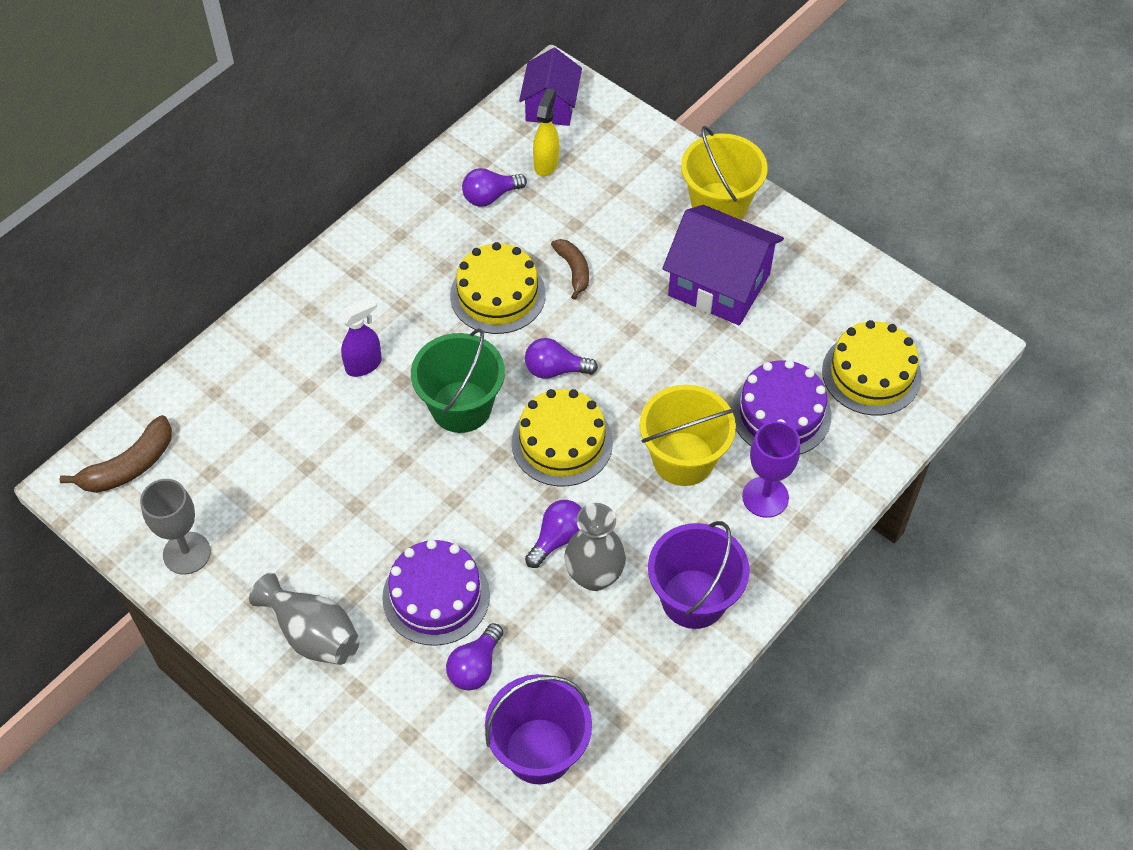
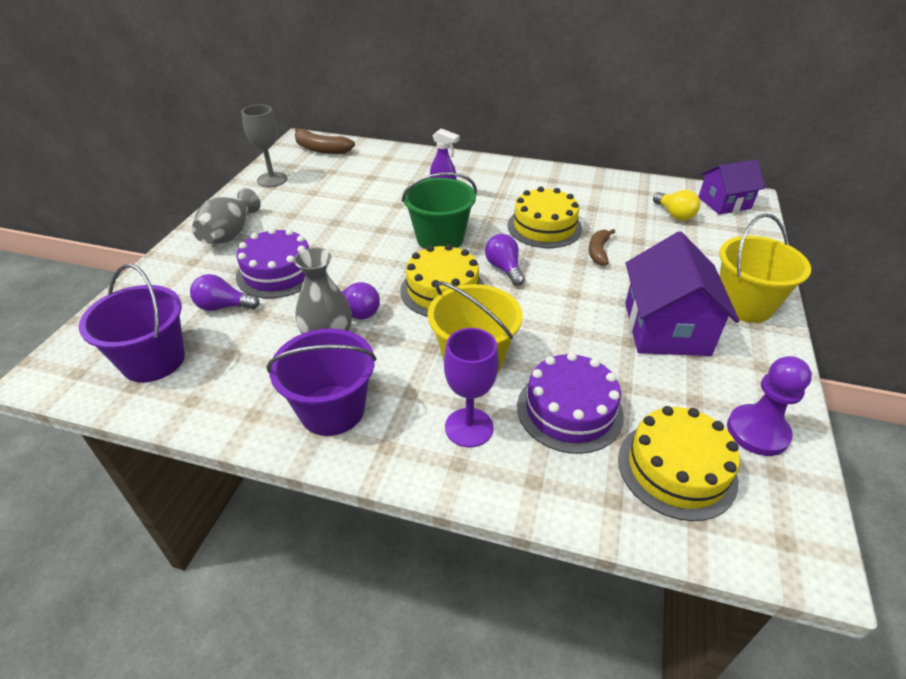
camera: 65 degrees right, 15 degrees down
(490, 196) = (620, 202): purple light bulb -> none
(546, 163) = (674, 215): yellow spray bottle -> yellow light bulb
(573, 270) = (598, 252): brown banana -> brown banana turned 150 degrees clockwise
(862, 298) = (757, 432): none -> purple pawn

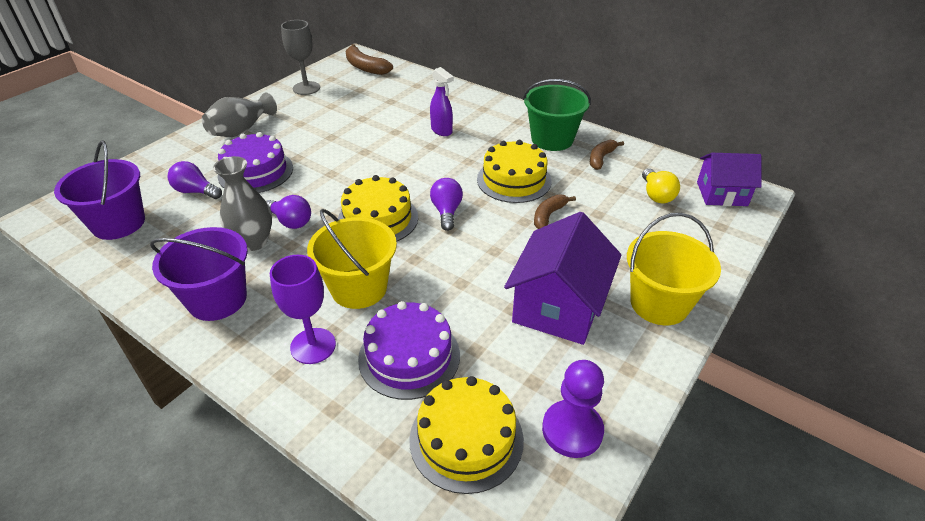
camera: 20 degrees right, 0 degrees up
(440, 239) = (409, 171): green bucket -> green bucket (552, 139)
(606, 193) = (601, 158): none -> brown banana

